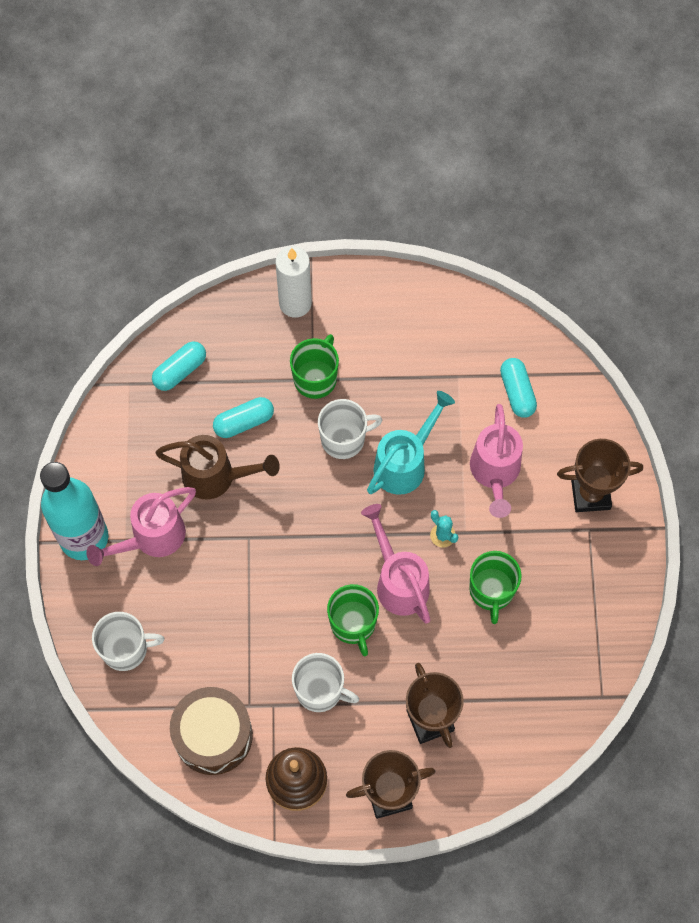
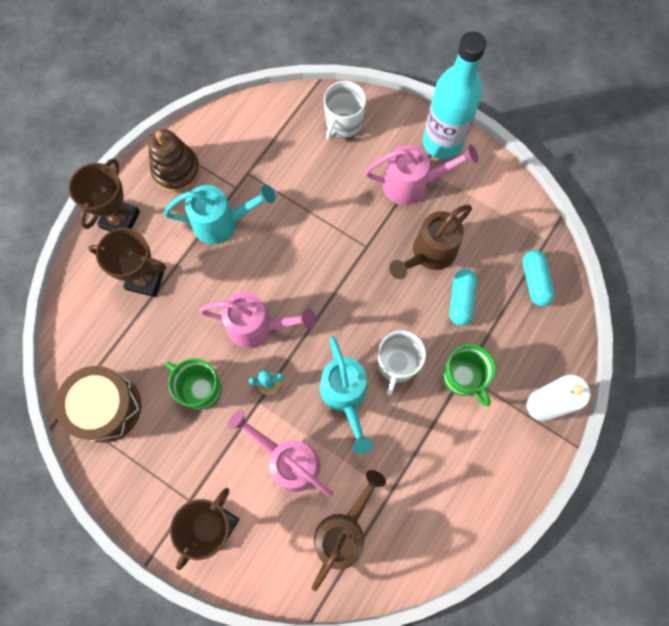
camera: 125 degrees right, 5 degrees up
(152, 538) = (412, 184): pink watering can -> pink watering can turned 90 degrees clockwise
(213, 735) = (245, 140): brown drum -> brown drum (106, 407)
(320, 690) = (222, 223): white mug -> turquoise watering can
(353, 624) = (251, 274): green mug -> none
(517, 392) = (343, 532): turquoise capsule -> brown watering can

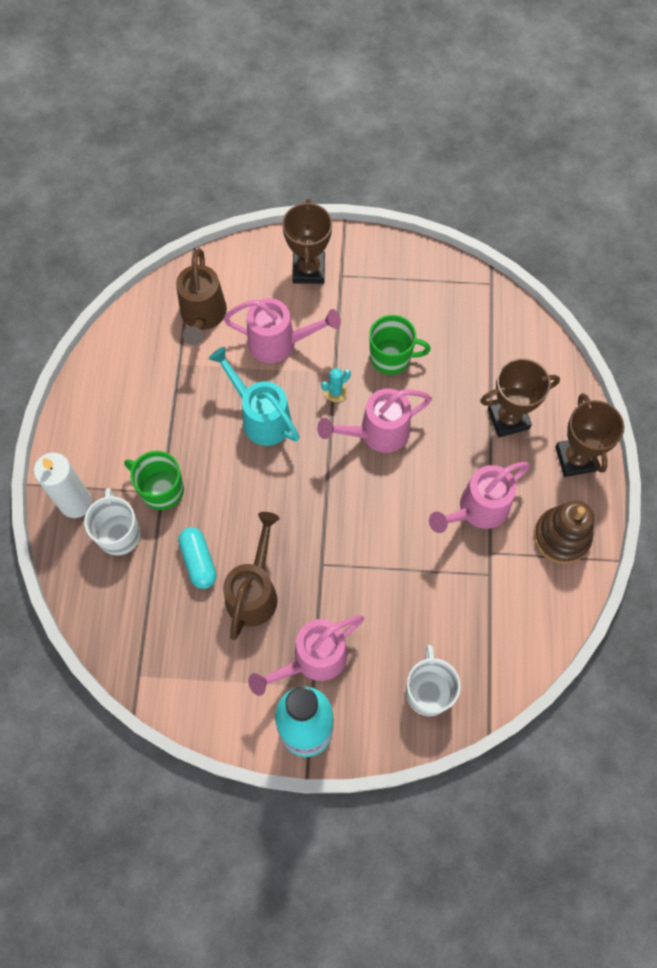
camera: 150 degrees right, 5 degrees down
(106, 407) = (459, 303): brown drum -> none
(222, 223) = (477, 509): turquoise watering can -> pink watering can
(397, 364) = (229, 468): white mug -> white mug (119, 533)
(534, 281) = (132, 622): turquoise capsule -> none

